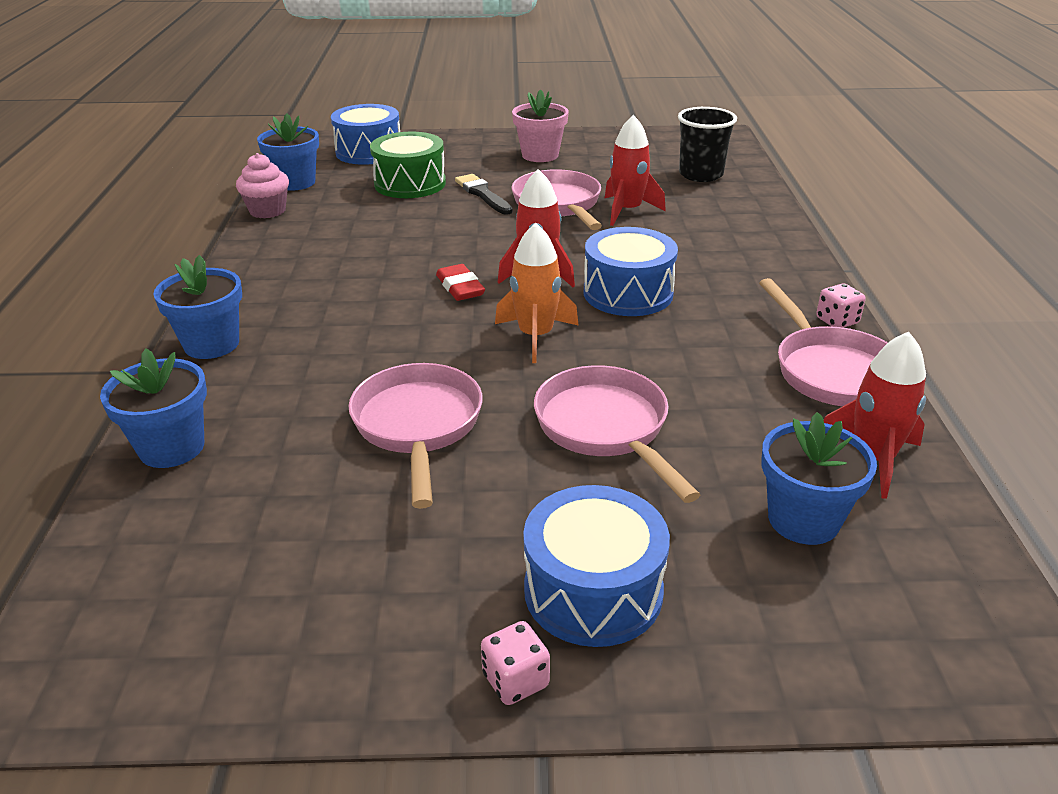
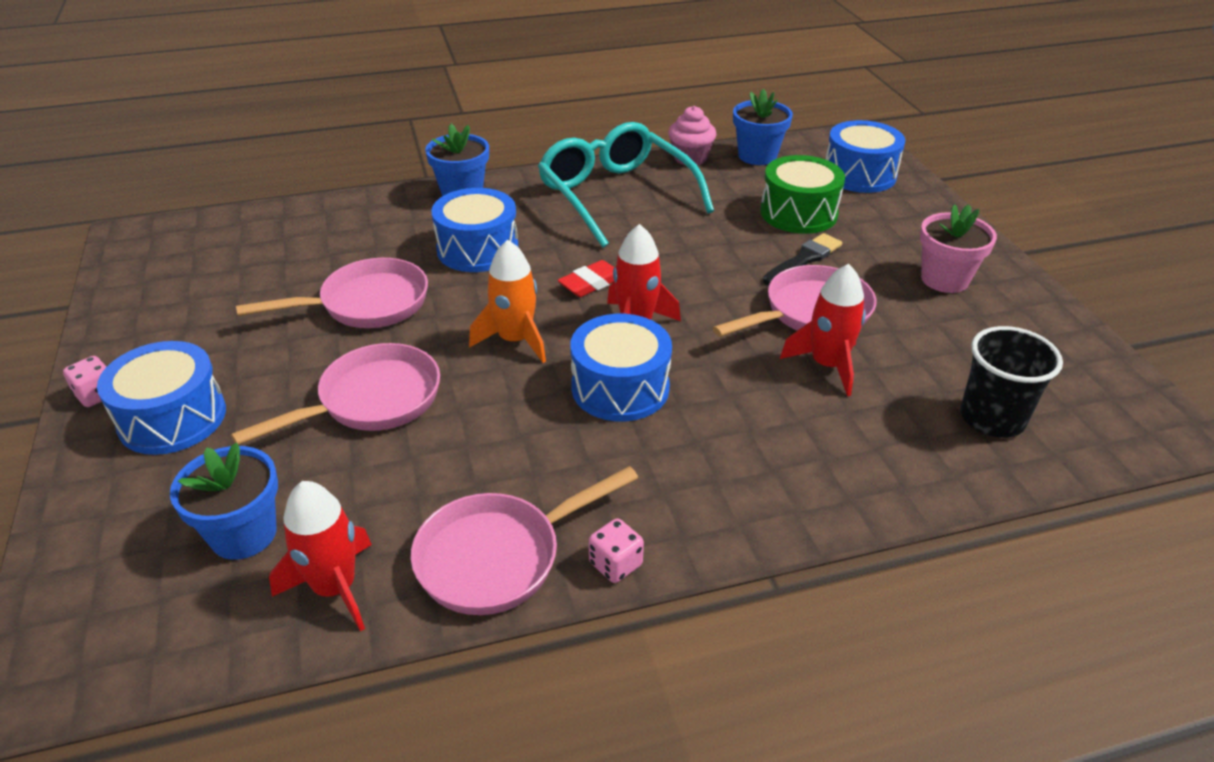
camera: 75 degrees right, 5 degrees up
(172, 447) = (334, 214): blue flower pot -> none
(306, 255) = (616, 196): none -> turquoise glasses
(350, 343) = (477, 249): none -> blue drum

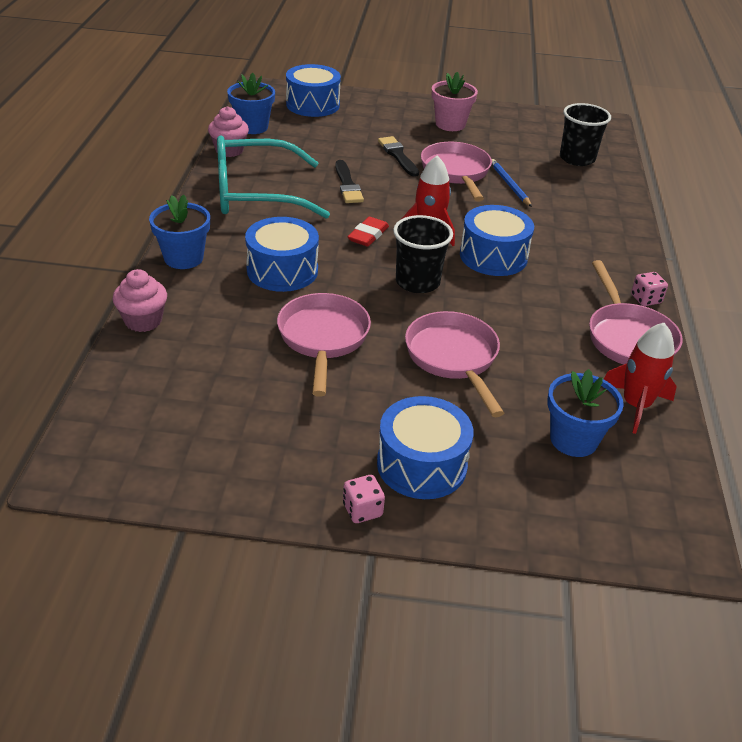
camera: 70 degrees left, 0 degrees up
(347, 204) = (143, 321): none -> pink cupcake
(515, 340) = (417, 282): orange rocket -> black cup
(591, 283) = (368, 235): red eraser -> red eraser turned 45 degrees clockwise
(691, 243) = (347, 185): none -> black brush
(798, 213) = (342, 139): green drum -> none
(827, 365) = (509, 185): red rocket -> blue pencil

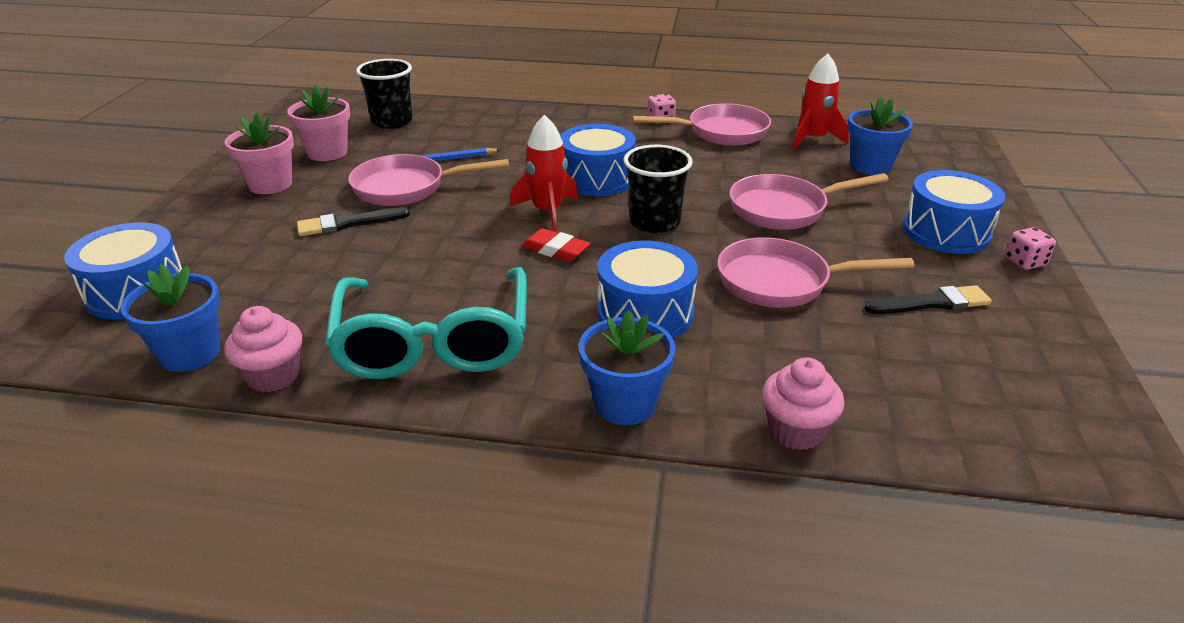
camera: 85 degrees left, 5 degrees down
(347, 185) = (423, 262): black brush -> black brush (932, 303)
(508, 138) = (327, 152): none -> pink flower pot

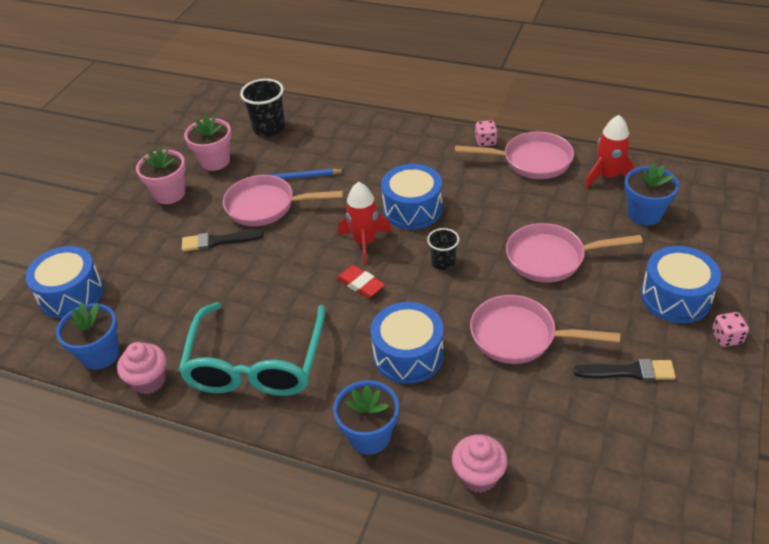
camera: 15 degrees right, 10 degrees up
(654, 222) = (443, 262): black cup -> black cup, size x0.61

